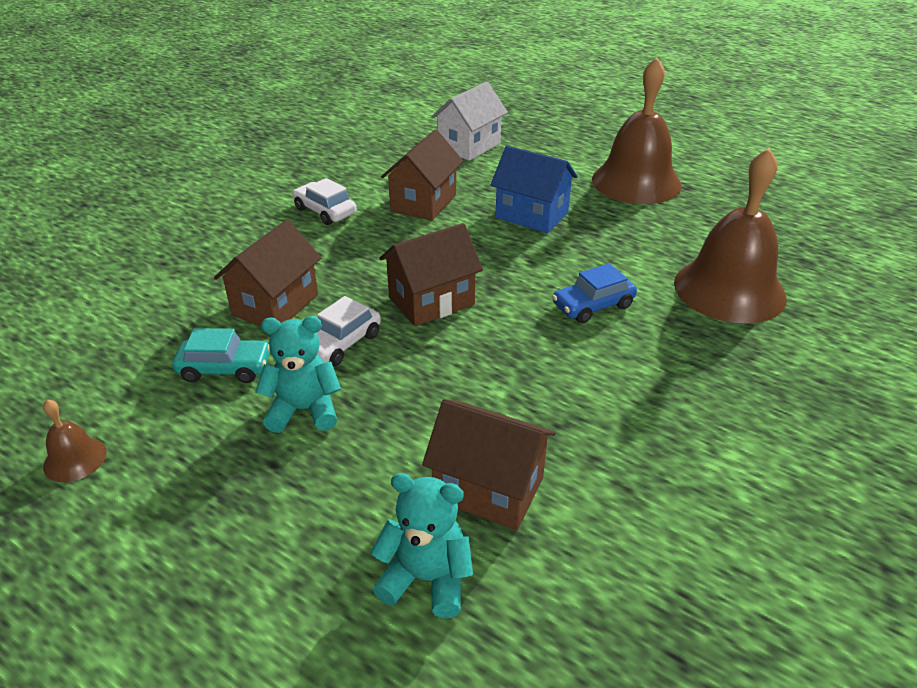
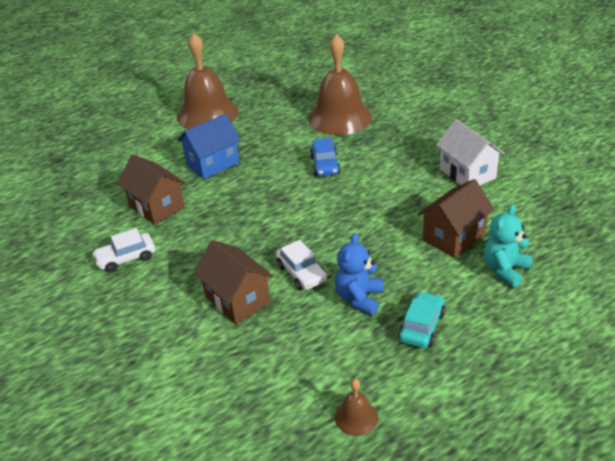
camera: 65 degrees left, 0 degrees up
(225, 368) = (297, 332): turquoise car -> turquoise car (421, 326)
(304, 410) = (359, 298): turquoise teddy bear -> blue teddy bear
(431, 301) = (280, 226): brown house -> none
(469, 146) = (93, 169): white house -> white house (467, 173)

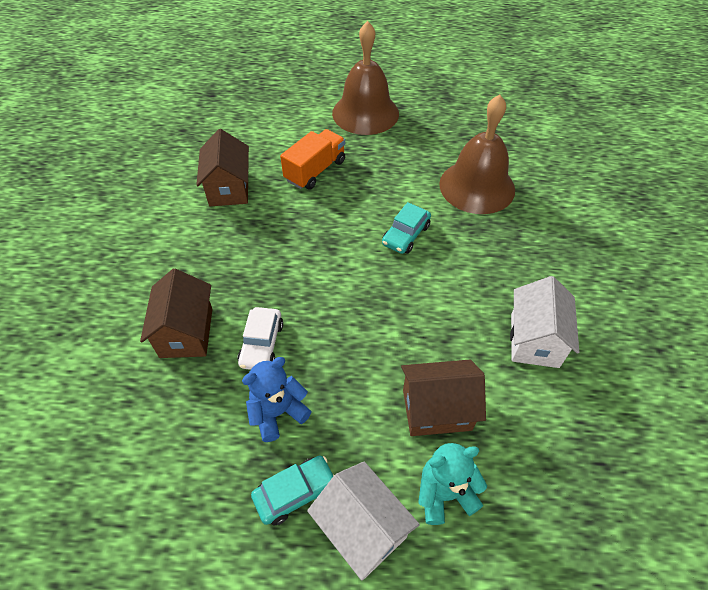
camera: 35 degrees right, 15 degrees up
(126, 258) = (157, 227): white car -> none
(213, 163) = (315, 170): blue house -> orange truck
(325, 165) = (406, 235): blue car -> turquoise car
(356, 417) = (139, 543): brown bell -> none
(481, 315) = (362, 529): none -> white house

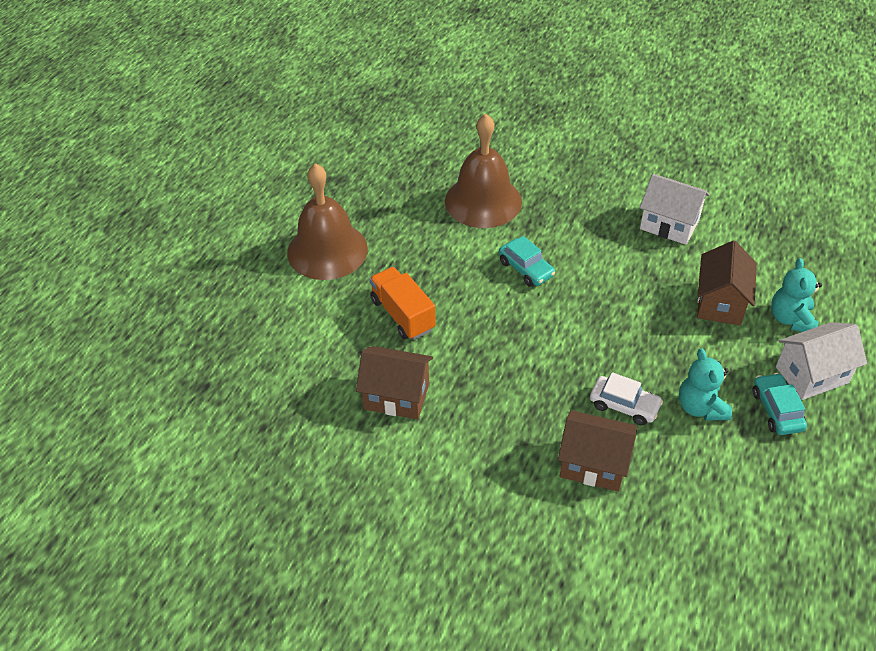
camera: 70 degrees left, 5 degrees down
(278, 412) = (700, 407): blue teddy bear -> turquoise teddy bear

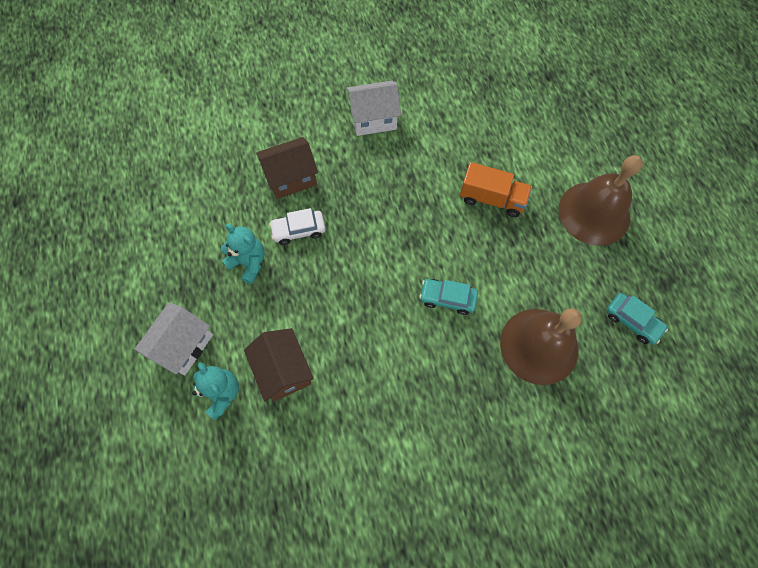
camera: 140 degrees right, 20 degrees up
(396, 396) = (439, 143): brown house -> none
(669, 225) = (374, 435): white house -> white house (373, 119)
(776, 410) = (196, 295): turquoise car -> turquoise car (632, 321)

